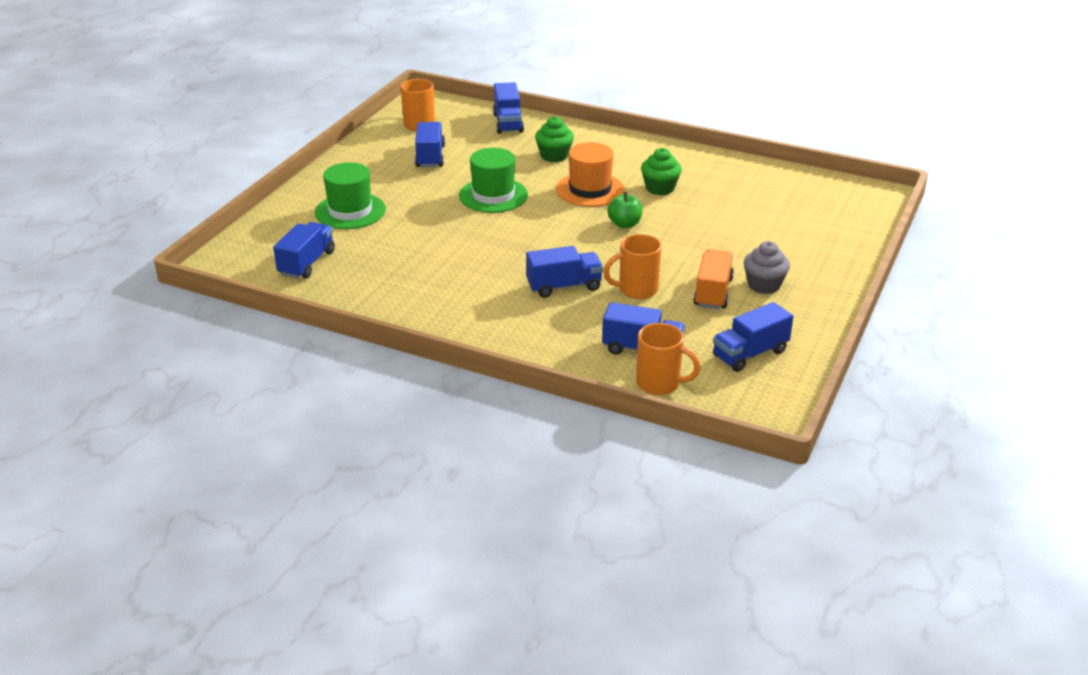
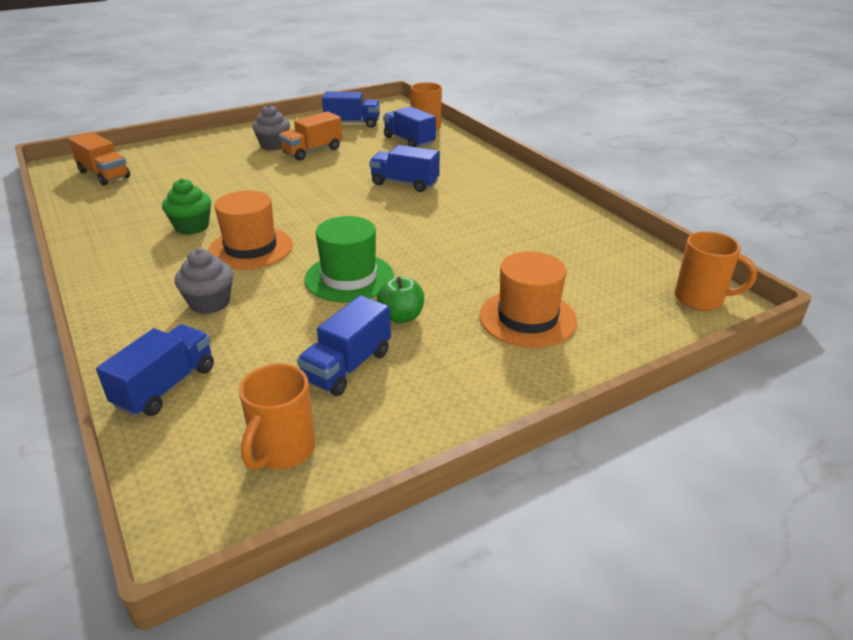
camera: 145 degrees left, 0 degrees up
(306, 263) = (616, 272): blue truck -> none
(350, 211) = (527, 318): green hat -> orange hat
(554, 156) = (210, 303): green cupcake -> grey cupcake
(624, 224) = (282, 208): green apple -> green apple (401, 317)
(636, 290) = (358, 167): orange mug -> orange mug (701, 299)
(825, 199) = (104, 175): none -> orange truck

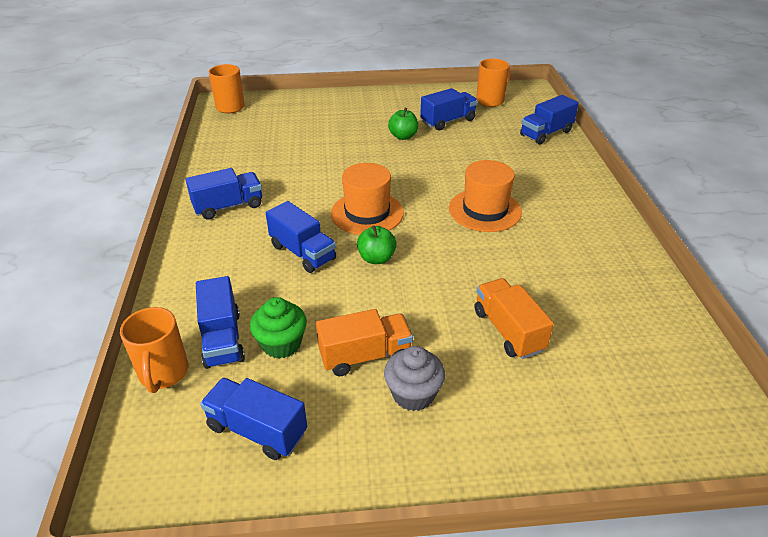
camera: 155 degrees left, 5 degrees up
(104, 175) = (666, 387): orange truck -> orange truck (508, 331)
(192, 227) = (536, 249): green cupcake -> green cupcake (281, 344)
(210, 303) = (521, 172): grey cupcake -> none
(339, 192) = (376, 258): none -> green apple
(349, 278) = (419, 167): green hat -> none
(509, 197) = (228, 206): none -> blue truck
(527, 318) = (333, 120): orange hat -> orange hat (367, 213)

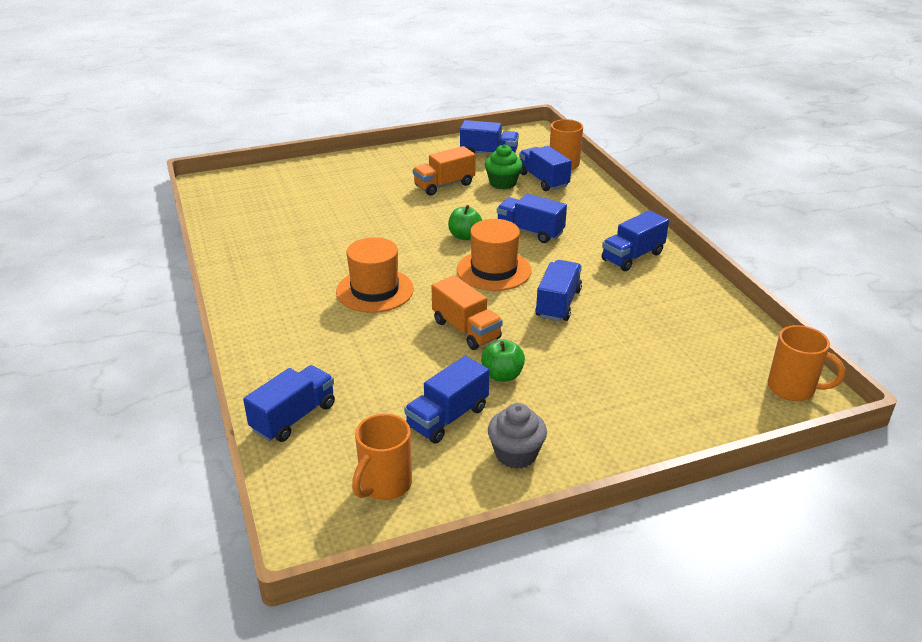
camera: 165 degrees right, 5 degrees down
(331, 175) = (558, 304): none -> blue truck
(413, 394) = (407, 175): grey cupcake -> grey cupcake (516, 454)
(508, 331) = (349, 208): orange truck -> orange truck (466, 330)

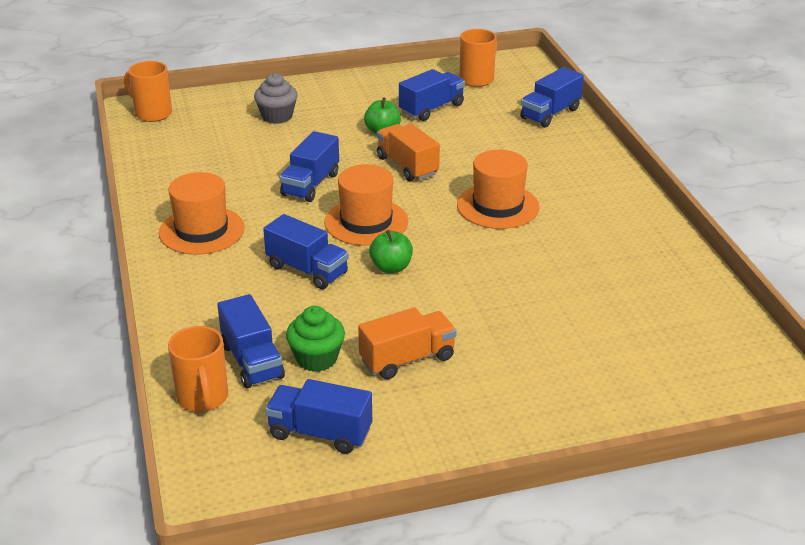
camera: 175 degrees left, 0 degrees up
(516, 454) = (385, 89): grey cupcake -> grey cupcake (277, 116)
(632, 256) = (201, 230): blue truck -> orange hat

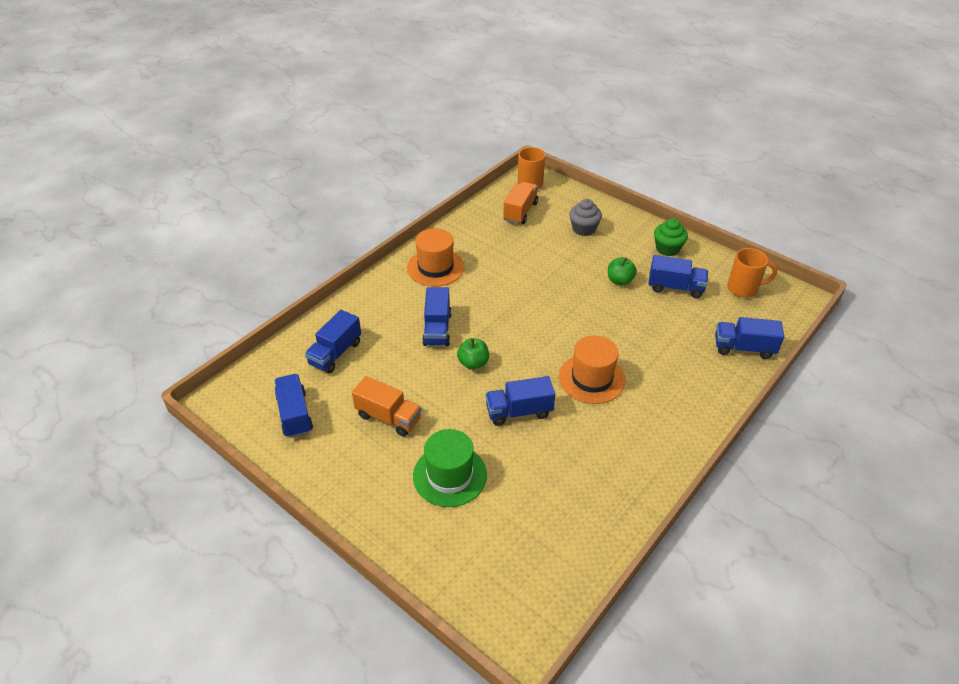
camera: 55 degrees right, 10 degrees up
(203, 398) = (290, 352): orange mug -> none
(310, 184) = (525, 283): blue truck -> blue truck (519, 411)
(316, 358) = (358, 378): green cupcake -> green cupcake (667, 249)
(366, 222) = (510, 327): orange hat -> none
(407, 166) = (592, 312): orange truck -> orange truck (520, 212)
(537, 348) = (449, 475): none -> green hat

